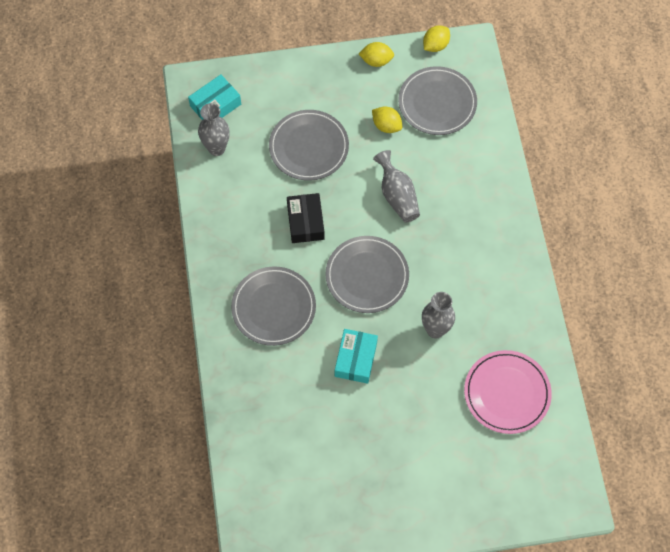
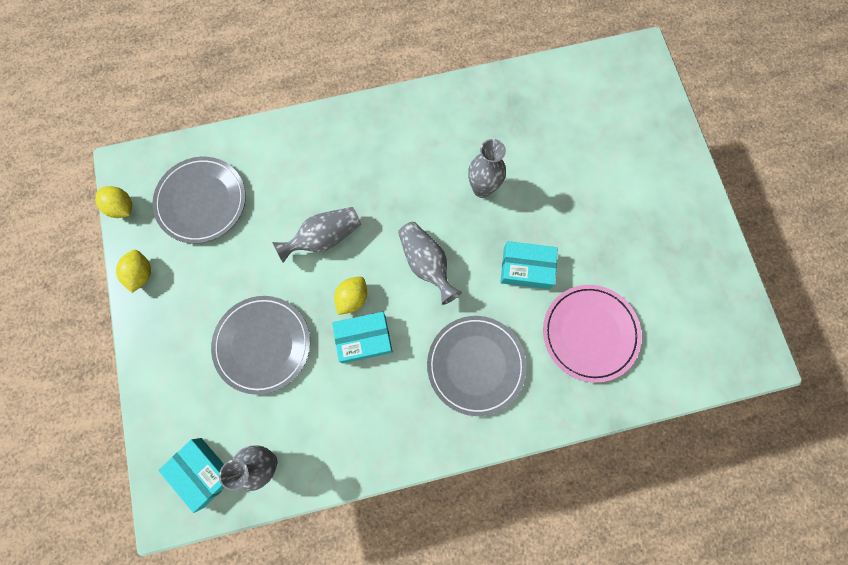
camera: 95 degrees left, 10 degrees up
(305, 222) = (364, 339): black box -> turquoise box
(367, 276) = (426, 263): grey plate -> grey vase
(386, 126) = (232, 256): yellow lemon -> yellow lemon (352, 298)
(507, 393) = (542, 118): pink plate -> pink plate (590, 333)

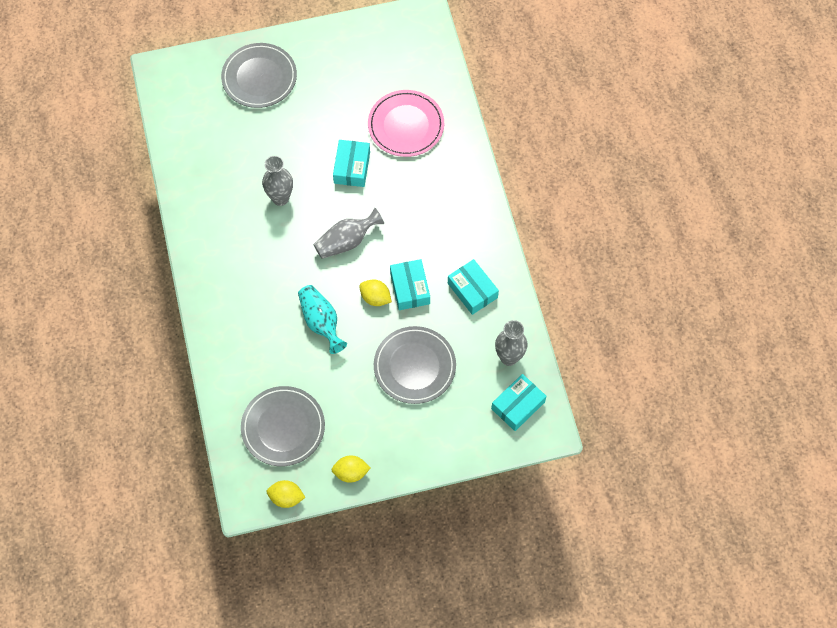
camera: 90 degrees left, 10 degrees down
(122, 207) = (286, 497): yellow lemon -> yellow lemon turned 60 degrees clockwise
(324, 238) = (321, 322): grey vase -> turquoise vase
(359, 416) = (472, 290): none -> turquoise box
(476, 365) = (431, 206): grey plate -> grey plate (259, 77)

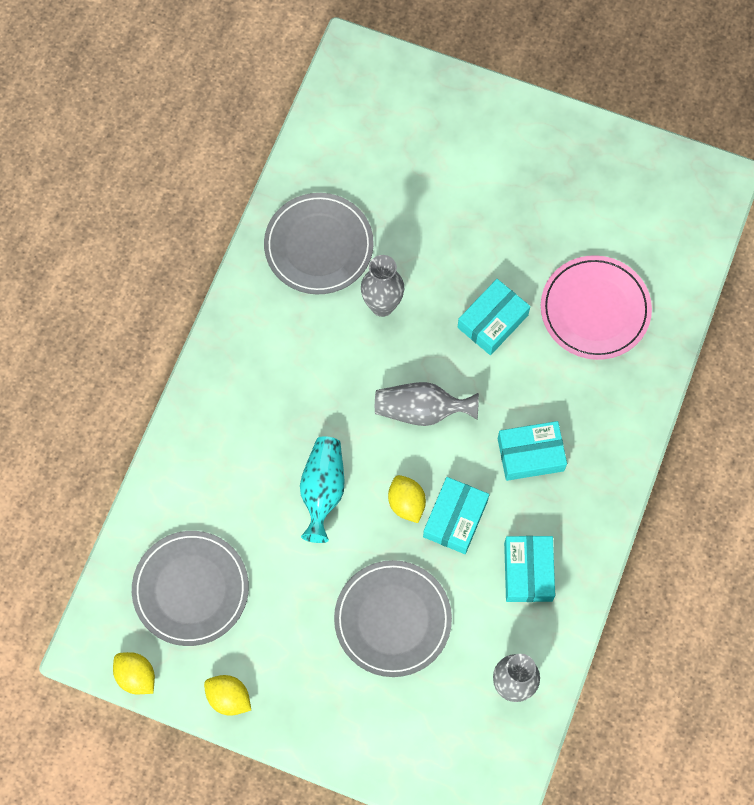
camera: 35 degrees right, 5 degrees up
(259, 77) = (462, 138): grey plate -> grey plate (318, 246)
(518, 405) = (480, 752): turquoise box -> turquoise box (530, 454)

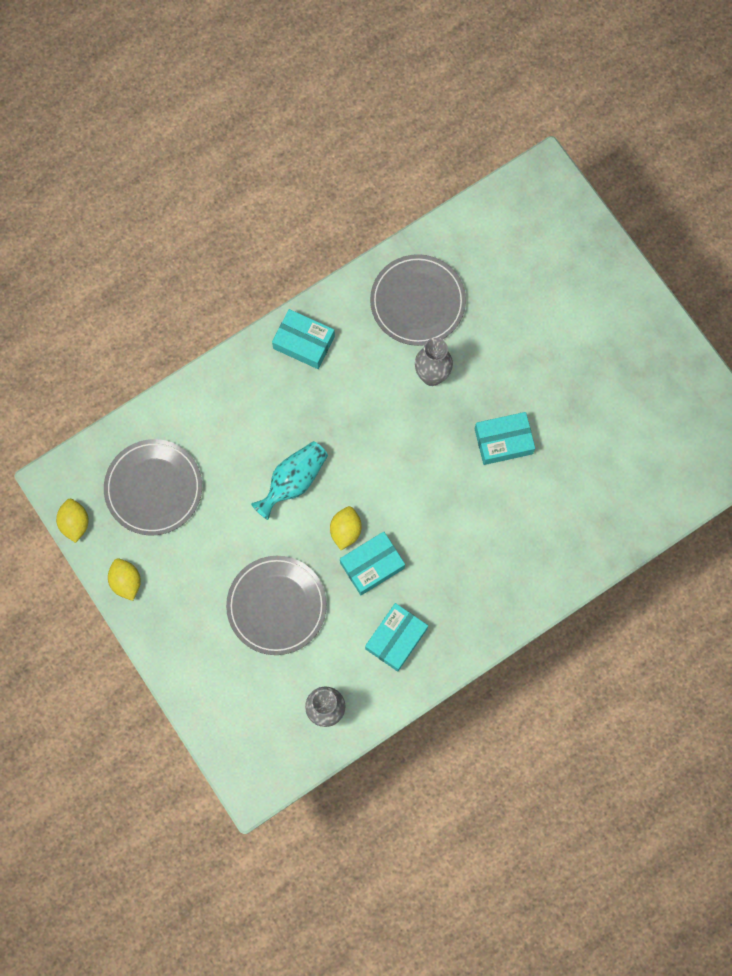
camera: 35 degrees right, 5 degrees up
(421, 410) = (404, 471): grey vase -> none
(530, 454) = (459, 556): turquoise box -> turquoise box (304, 342)
(595, 309) = (585, 483): pink plate -> none

